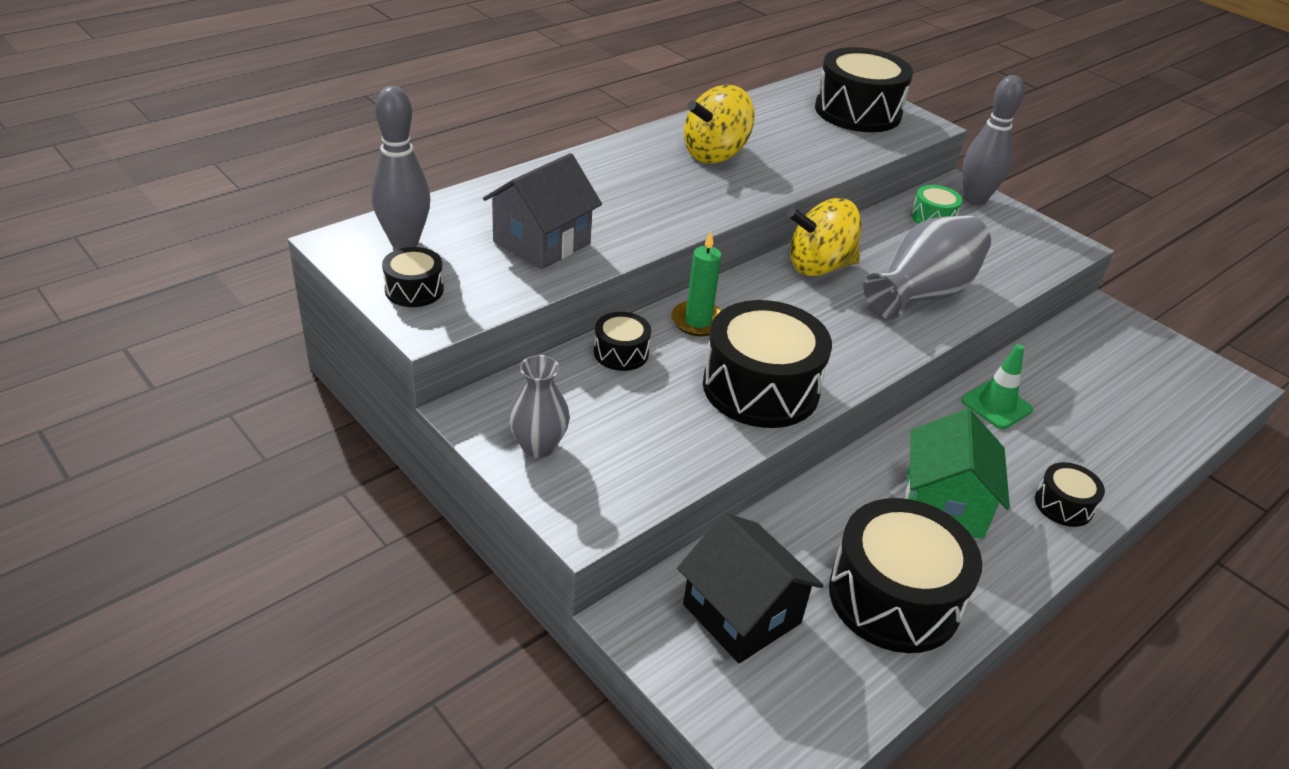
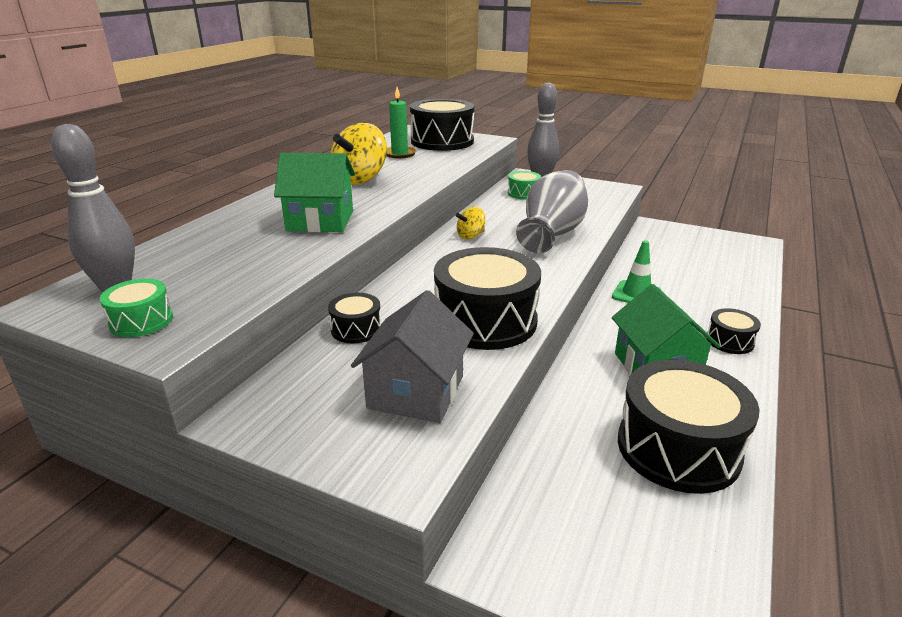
camera: 20 degrees left, 10 degrees down
(414, 290) = (141, 321): black drum -> green drum
(538, 446) = (322, 425): grey vase -> none
(542, 242) = (251, 258): grey house -> grey house (416, 392)
(636, 209) = (320, 221): none -> green house
(698, 321) = (406, 291): green candle -> green candle (399, 154)
(741, 614) = (574, 512): black house -> none
(819, 267) = (470, 236): yellow spinning top -> yellow spinning top, size x0.52

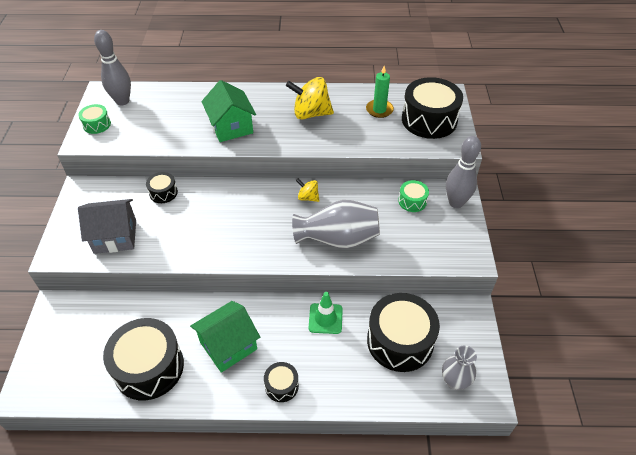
camera: 65 degrees right, 20 degrees up
(485, 321) = (193, 241): black drum -> black drum (400, 341)
(736, 251) = (454, 381): none -> grey vase

